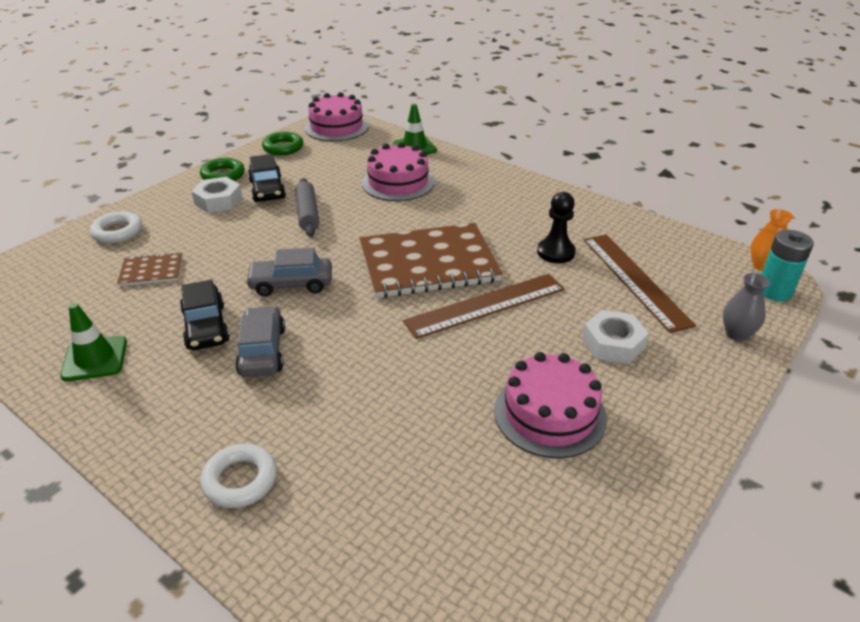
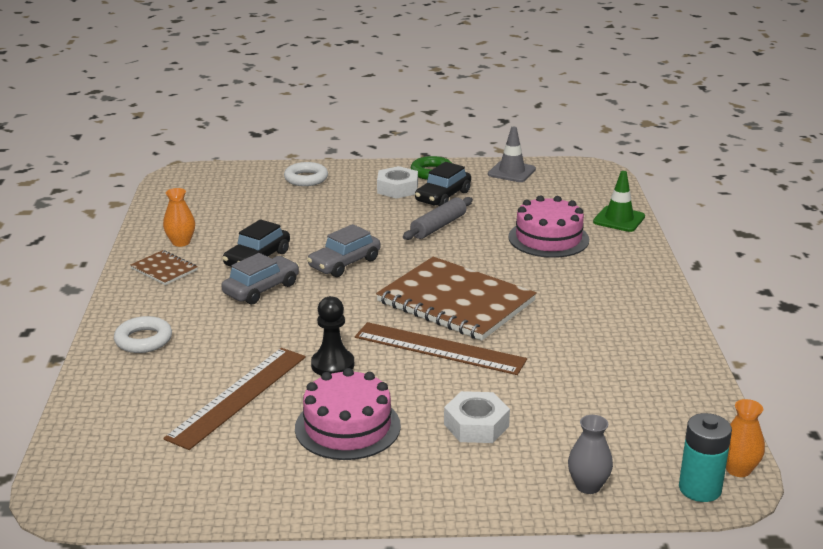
camera: 50 degrees right, 10 degrees down
(95, 359) = (181, 242): green traffic cone -> orange vase
(151, 271) = (284, 211): brown notebook -> brown notebook (164, 269)
(283, 147) = (511, 172): green ring -> grey traffic cone
(291, 284) = (344, 263): grey car -> grey car turned 90 degrees counterclockwise
(336, 127) = (585, 174): pink cake -> none
(555, 252) = (567, 350): black pawn -> black pawn (332, 365)
(635, 280) = (590, 405): brown ruler -> brown ruler (238, 396)

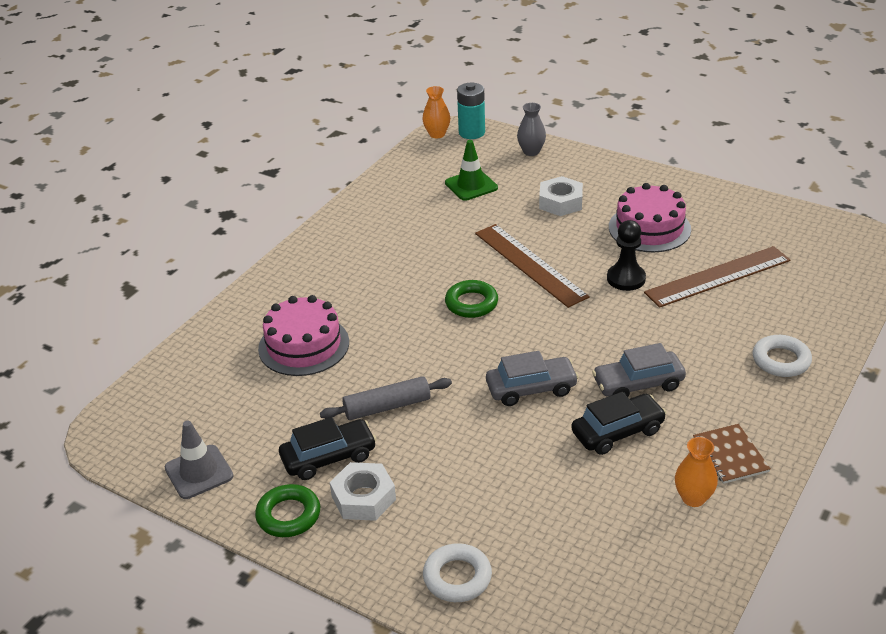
camera: 145 degrees left, 10 degrees up
(456, 301) = (471, 303): brown notebook -> green ring
(619, 219) = (206, 344): green traffic cone -> green traffic cone (471, 185)

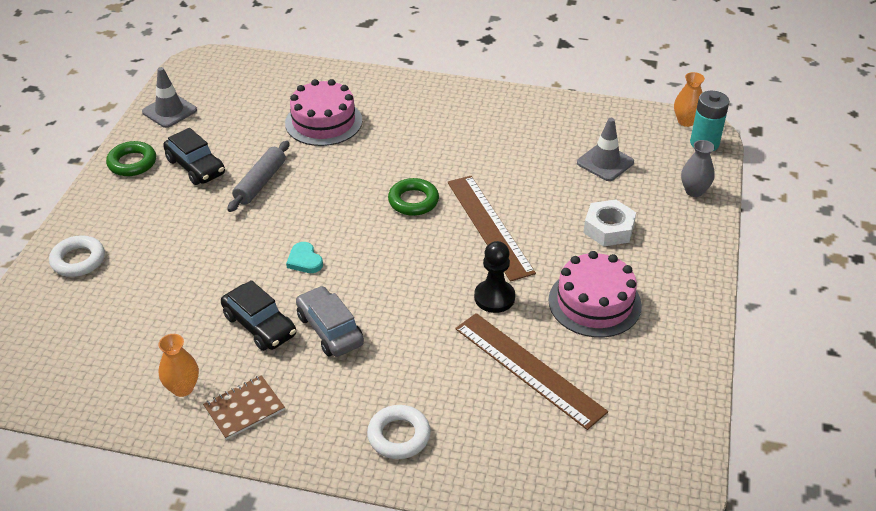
camera: 70 degrees right, 5 degrees up
(363, 498) = (155, 194): white nut -> none
(387, 407) = (260, 183): grey rolling pin -> grey rolling pin turned 60 degrees clockwise
(471, 185) = (605, 162): green traffic cone -> grey traffic cone
(529, 264) = (489, 226): brown ruler -> brown ruler turned 60 degrees counterclockwise
(531, 388) = (304, 260): grey car -> turquoise heart

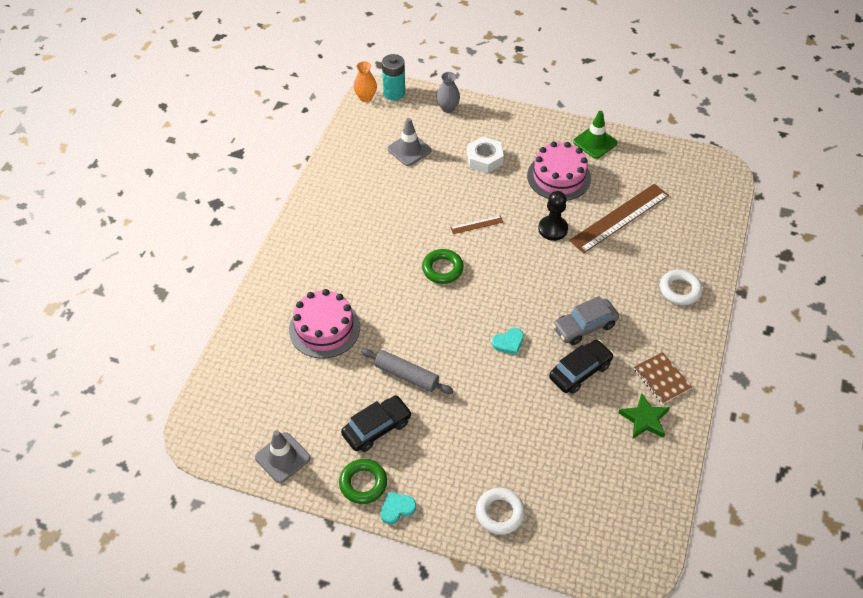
camera: 85 degrees left, 10 degrees up
(99, 187) = (397, 508): none -> turquoise heart
(182, 388) = (644, 419): orange vase -> green star
(489, 226) = (477, 225): brown ruler -> brown ruler, size x0.44
(678, 342) = (595, 142): none -> green traffic cone

